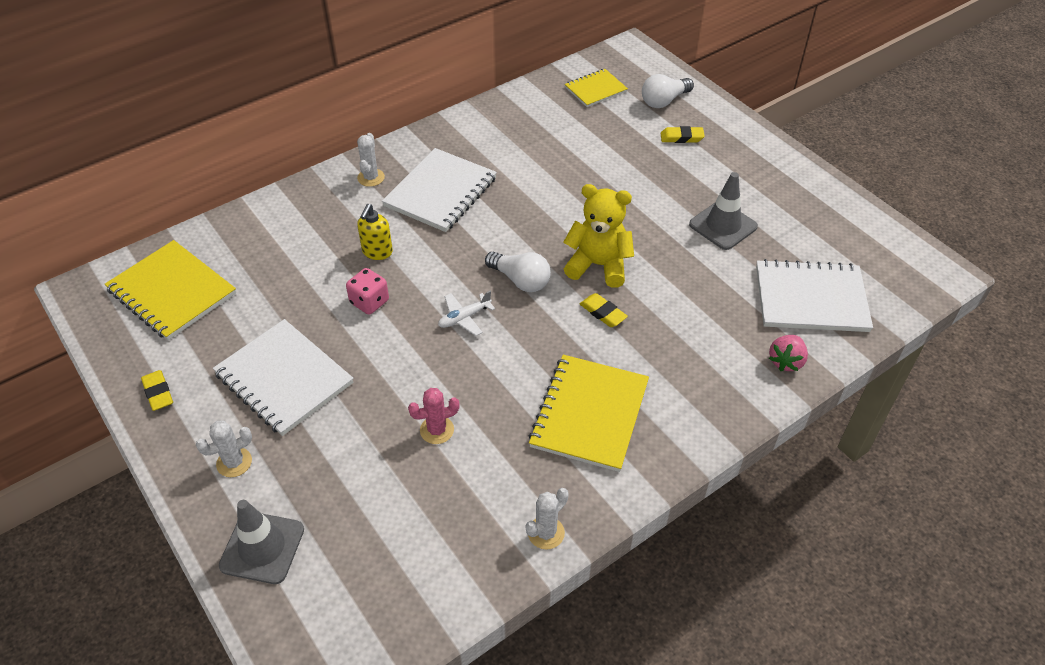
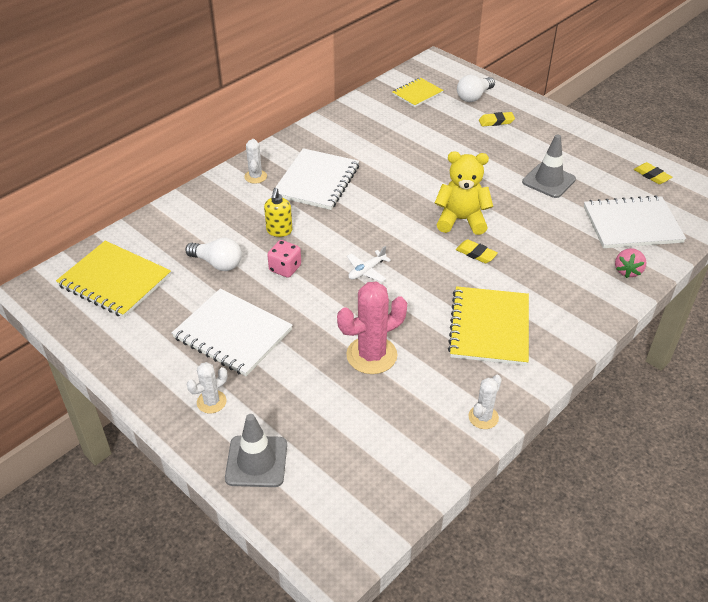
camera: 10 degrees left, 5 degrees down
(158, 393) = (128, 358): yellow eraser -> yellow eraser (652, 176)
(437, 430) = (371, 355): pink cactus -> pink cactus, size x1.80
(520, 280) = (403, 238): white light bulb -> white light bulb (217, 263)

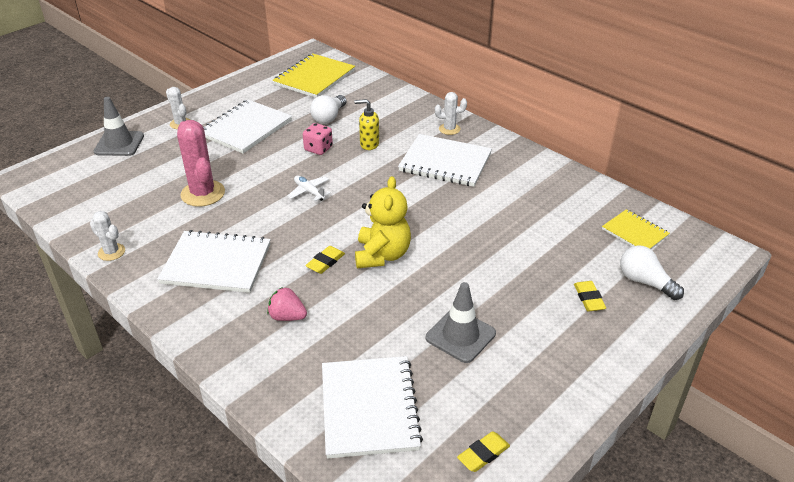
camera: 90 degrees right, 5 degrees down
(489, 327) = (216, 264): yellow notebook -> white notebook
(627, 271) = (280, 387): pink strawberry -> pink strawberry (287, 316)

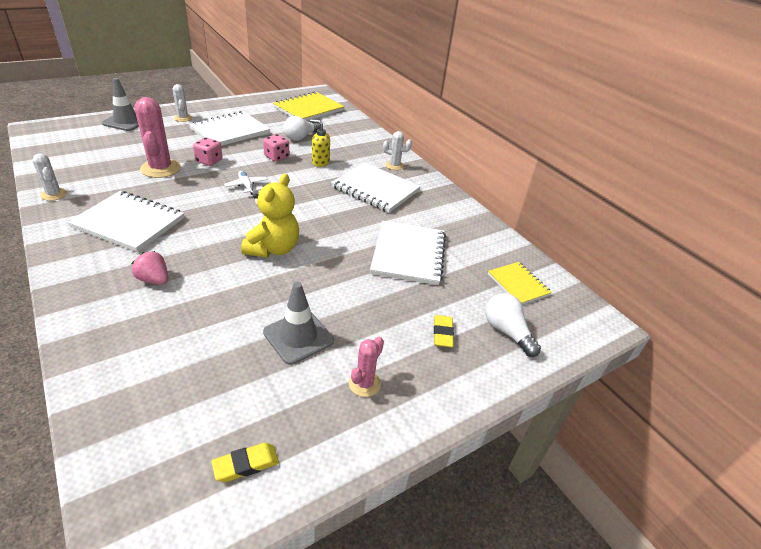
camera: 10 degrees right, 0 degrees up
(249, 172) = (209, 161): none -> pink dice
(325, 262) = (220, 243): yellow eraser -> none
(369, 408) = (166, 383): white notebook -> white notebook (408, 254)
(544, 362) = (364, 383): none -> pink cactus

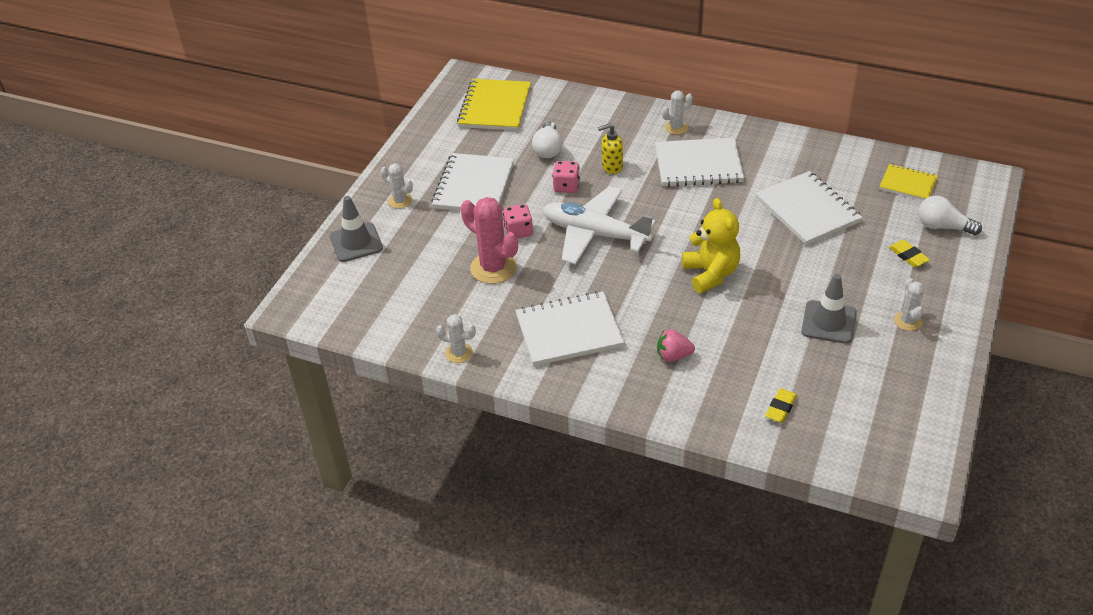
camera: 30 degrees left, 5 degrees up
(246, 186) = (595, 234): white plane -> white plane, size x2.37
(246, 464) = (911, 408): yellow eraser -> yellow eraser (781, 408)
(364, 383) = (908, 321): pink cactus -> white cactus

